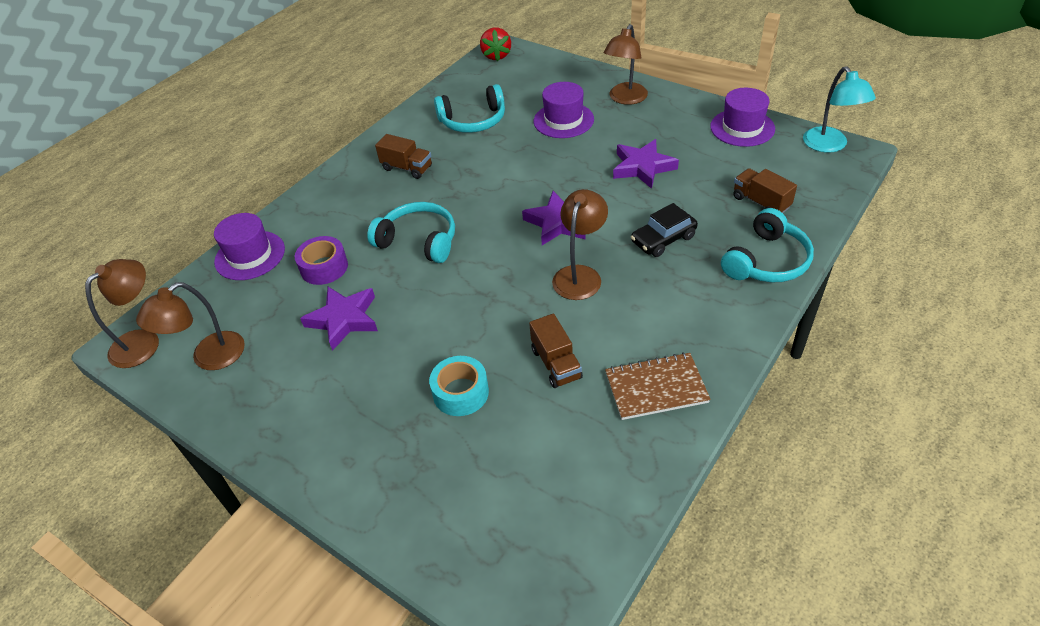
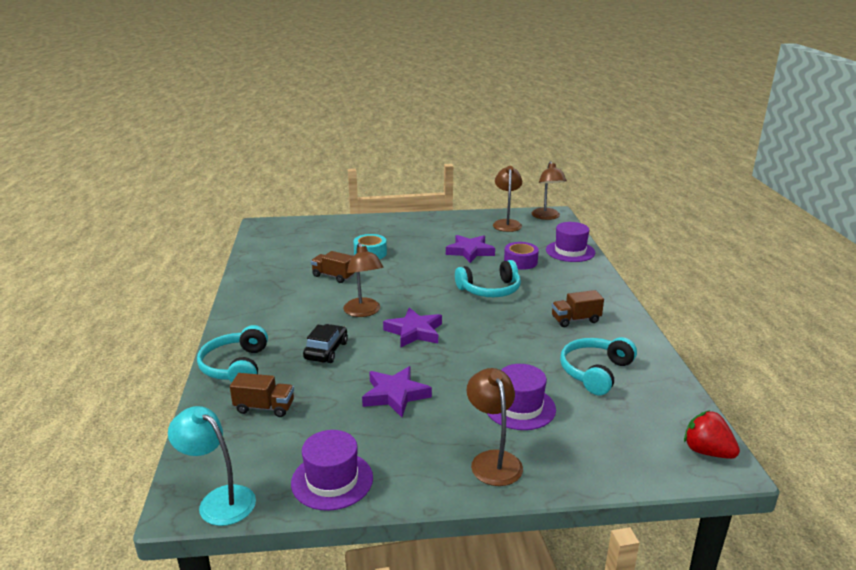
camera: 135 degrees right, 20 degrees down
(656, 388) = (269, 286): brown notebook -> none

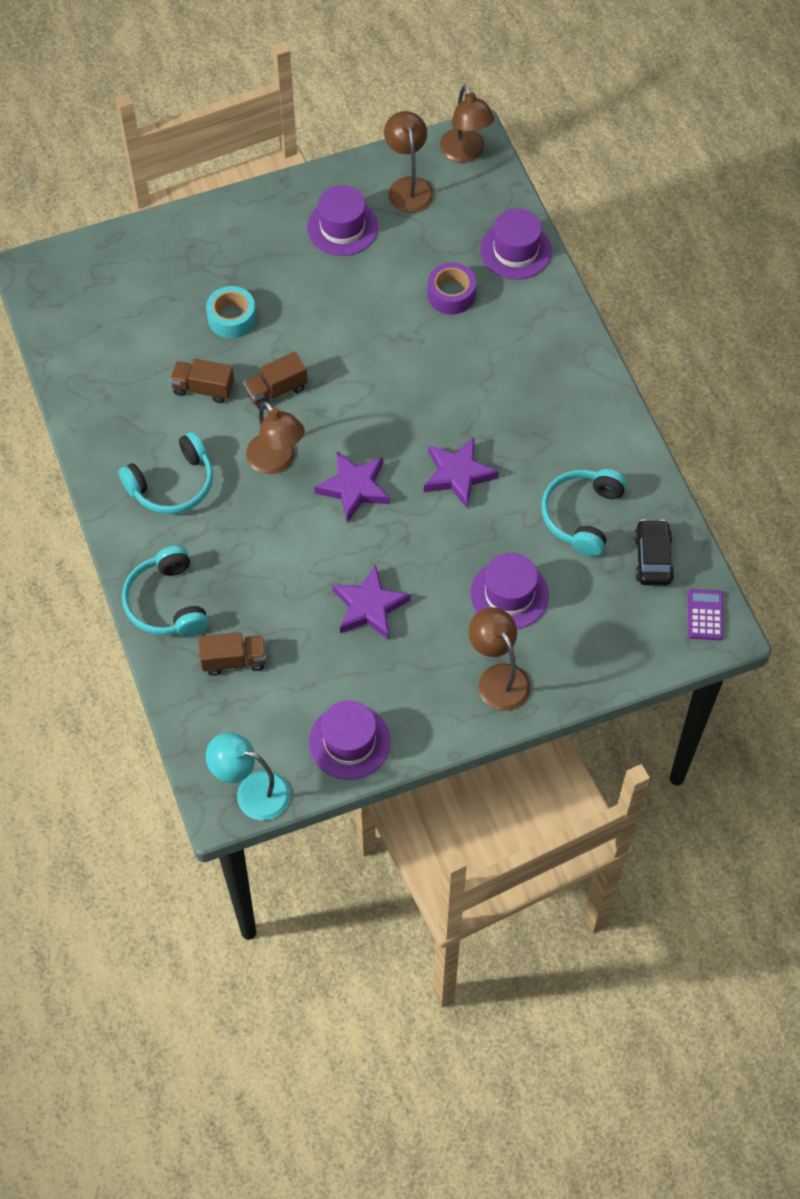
camera: 15 degrees left, 35 degrees up
(326, 351) = (261, 549): black car -> black car (652, 558)
(459, 231) = (342, 227): none -> purple hat
(470, 251) = (374, 282): purple star -> purple star (458, 474)
(490, 290) = (425, 374): turquoise headphones -> turquoise headphones (172, 484)
(575, 320) = (546, 417): brown truck -> brown truck (276, 390)
(707, 451) = (705, 615): red strawberry -> purple calculator

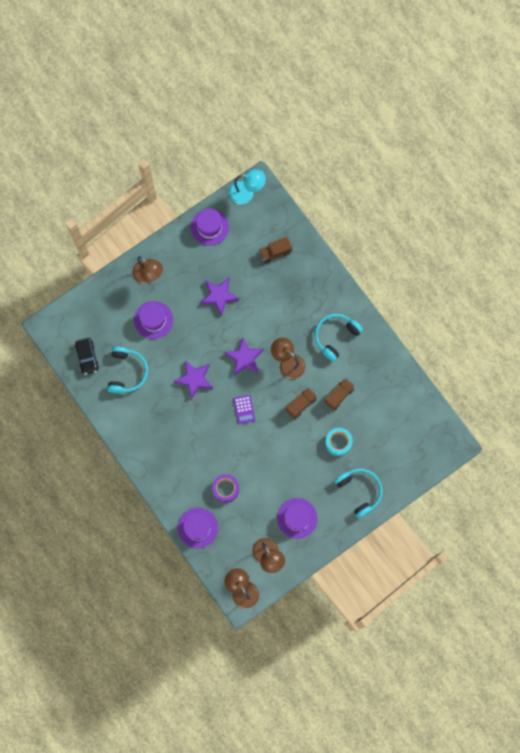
camera: 165 degrees right, 15 degrees up
(167, 602) = (316, 273): turquoise headphones -> turquoise headphones (359, 491)
(203, 388) = (339, 395): brown truck -> brown truck turned 45 degrees counterclockwise
(705, 615) = (56, 333): purple calculator -> purple calculator (244, 409)

